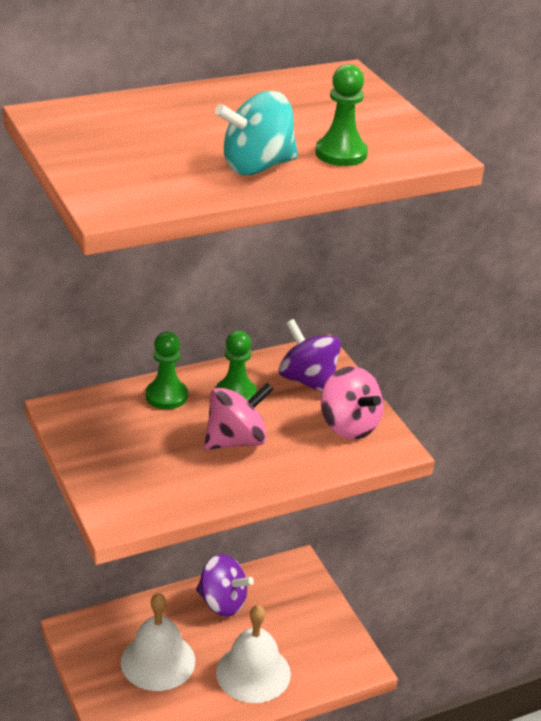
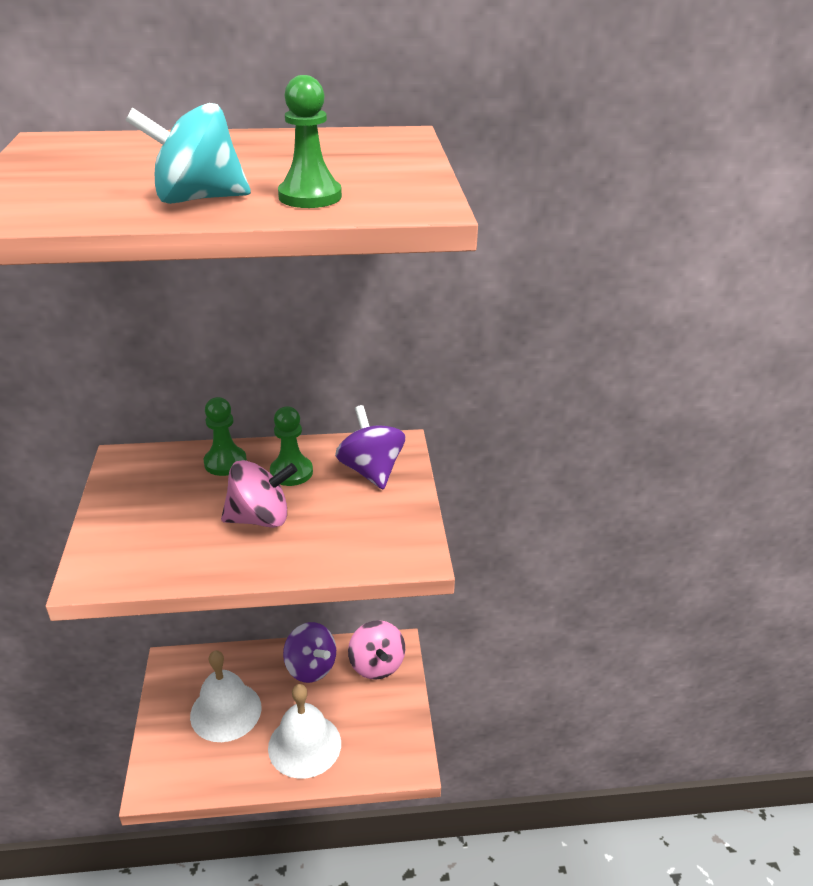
camera: 20 degrees right, 0 degrees up
(349, 426) = (383, 524): pink spinning top -> pink spinning top (376, 665)

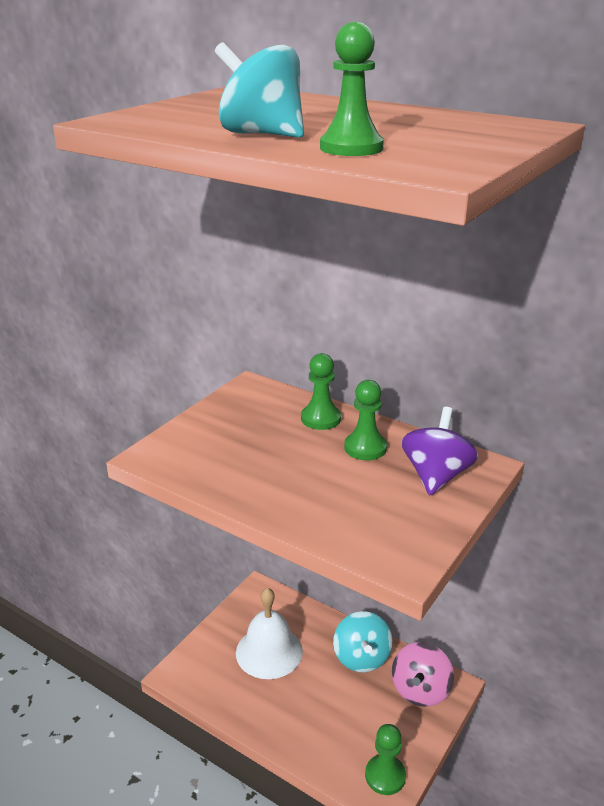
camera: 40 degrees right, 5 degrees down
(260, 518) = (305, 472): pink spinning top -> none
(304, 745) = (307, 718): white bell -> none
(311, 667) = (361, 658): purple spinning top -> turquoise spinning top
(399, 747) = (385, 776): none -> green pawn

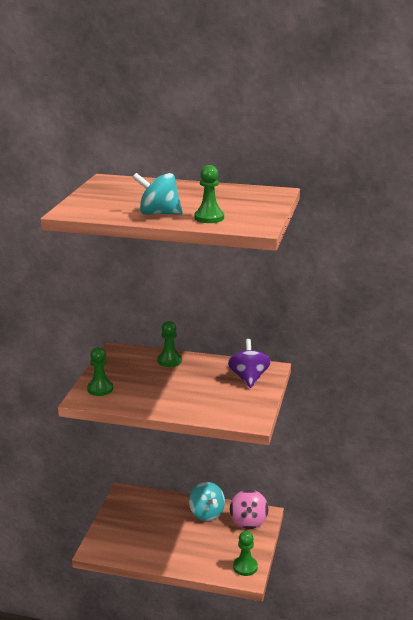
camera: 20 degrees left, 5 degrees down
(269, 651) = (147, 524): white bell -> none
(365, 448) = (203, 371): green pawn -> green pawn (100, 389)

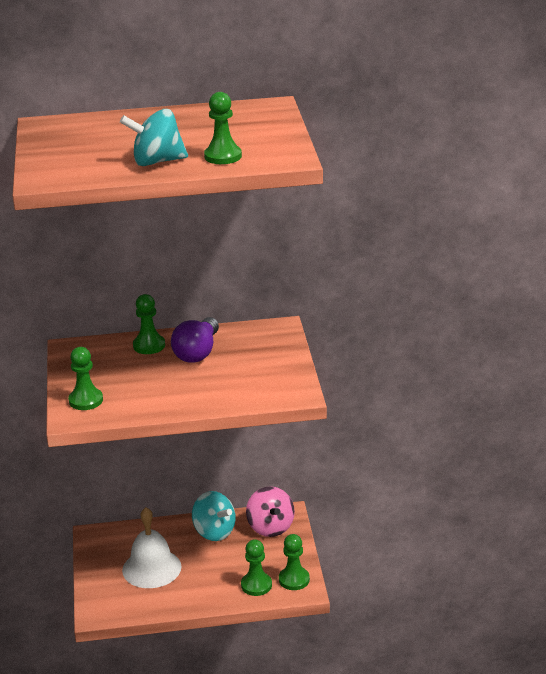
camera: 20 degrees left, 5 degrees up
(149, 528) = (151, 568): none -> white bell
(200, 373) = (197, 352): none -> purple light bulb
(215, 563) = (256, 585): none -> green pawn
(248, 378) = (261, 345): purple spinning top -> none

